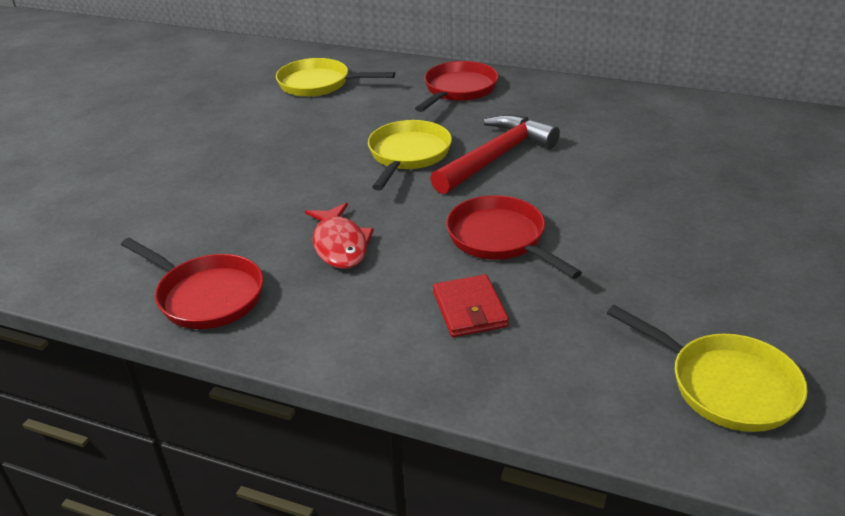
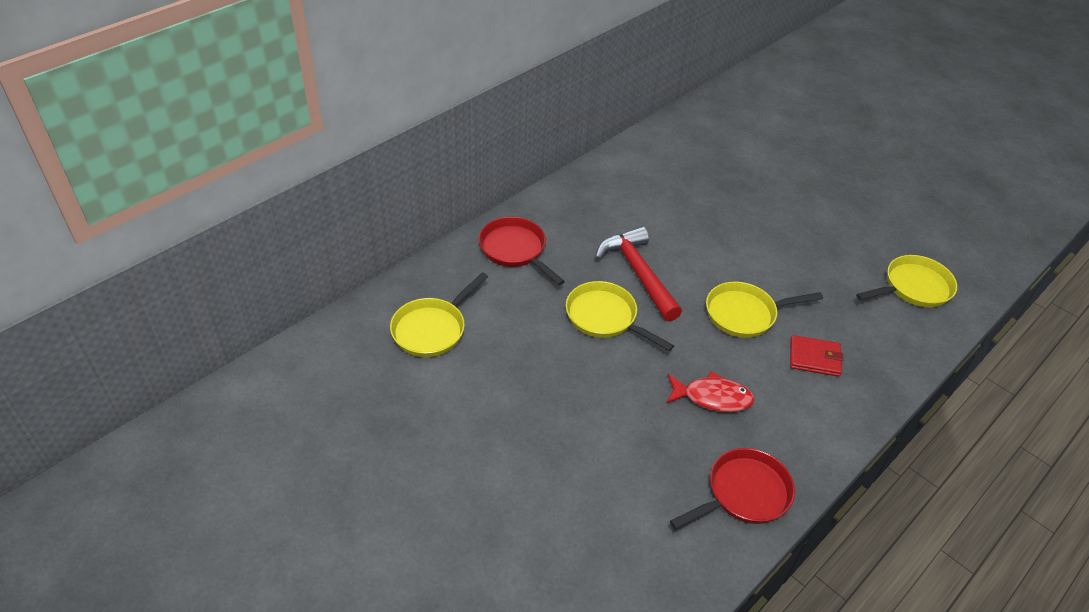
camera: 70 degrees left, 10 degrees up
(500, 239) = (744, 314): red pan -> yellow pan

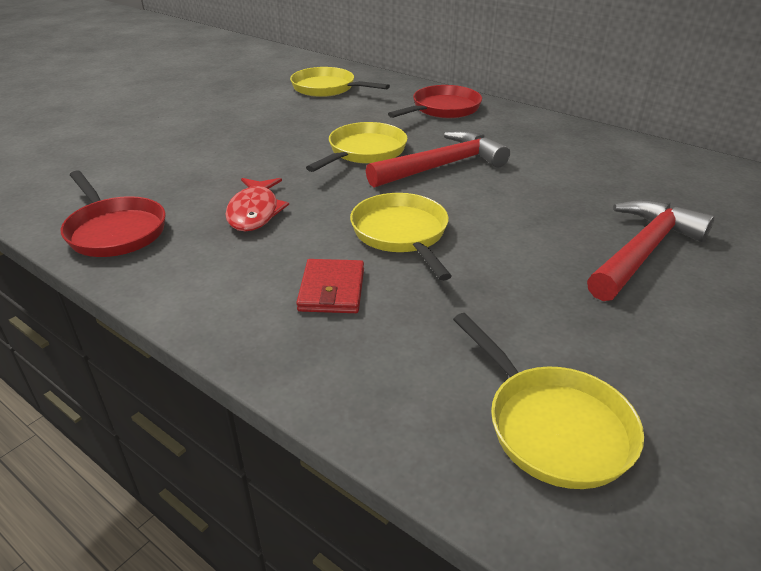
camera: 85 degrees right, 10 degrees down
(762, 209) = (643, 251): none -> red hammer

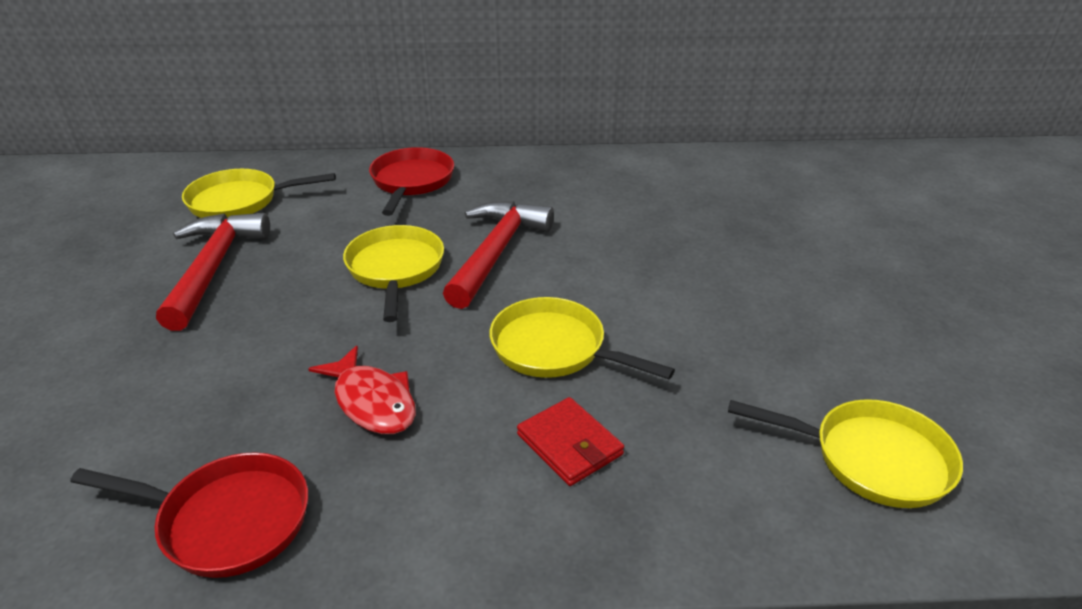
camera: 40 degrees left, 0 degrees up
(643, 251) = (752, 267): red hammer -> red hammer (213, 268)

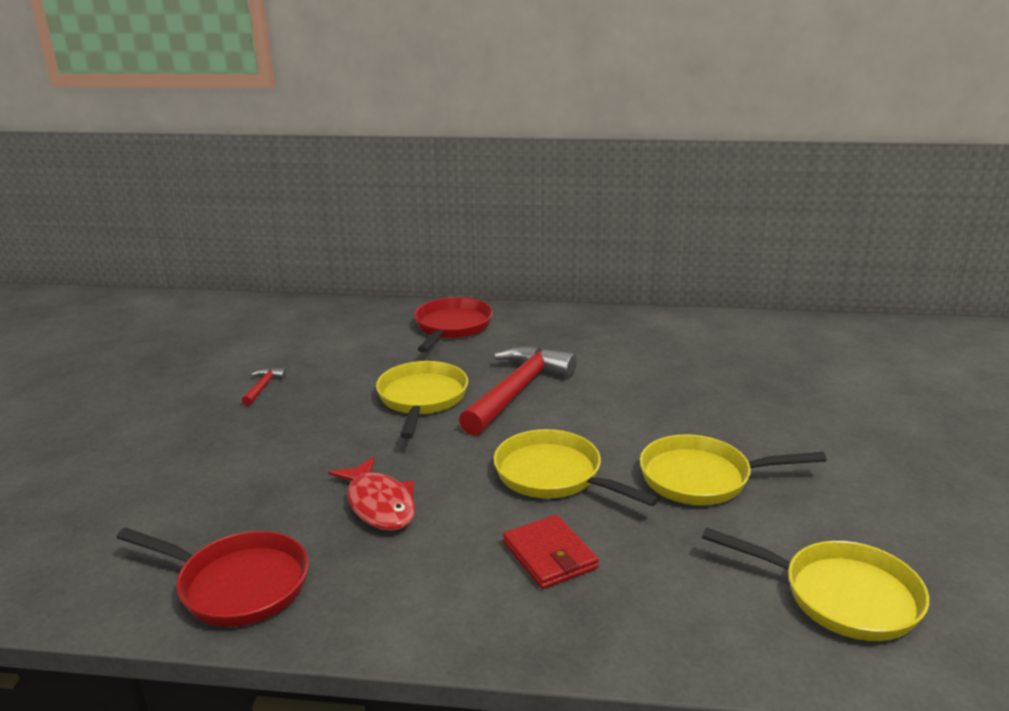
camera: 10 degrees right, 10 degrees down
(213, 268) = (263, 387): red hammer -> red hammer, size x0.41
(239, 201) = (296, 334): yellow pan -> yellow pan (702, 478)

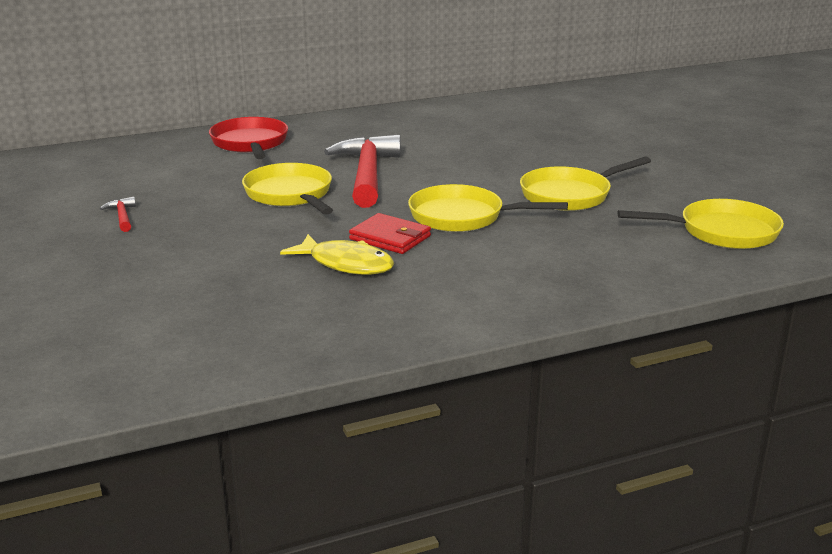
camera: 30 degrees left, 0 degrees up
(237, 585) = (294, 336): red pan -> none
(379, 504) = (346, 264): red fish -> yellow fish
(549, 555) = (516, 259): red wallet -> red wallet (390, 238)

